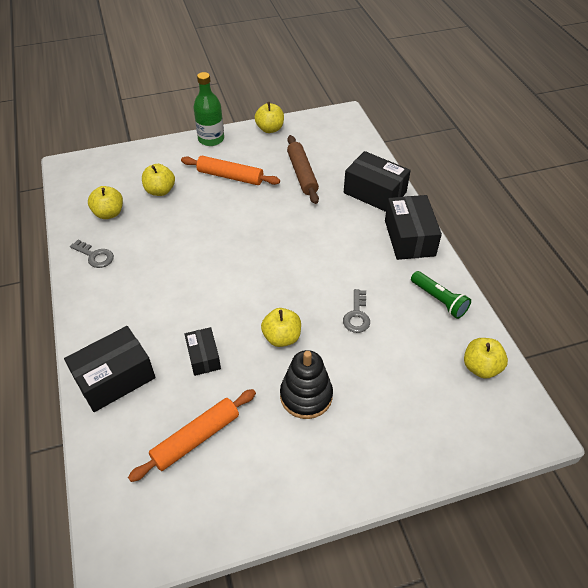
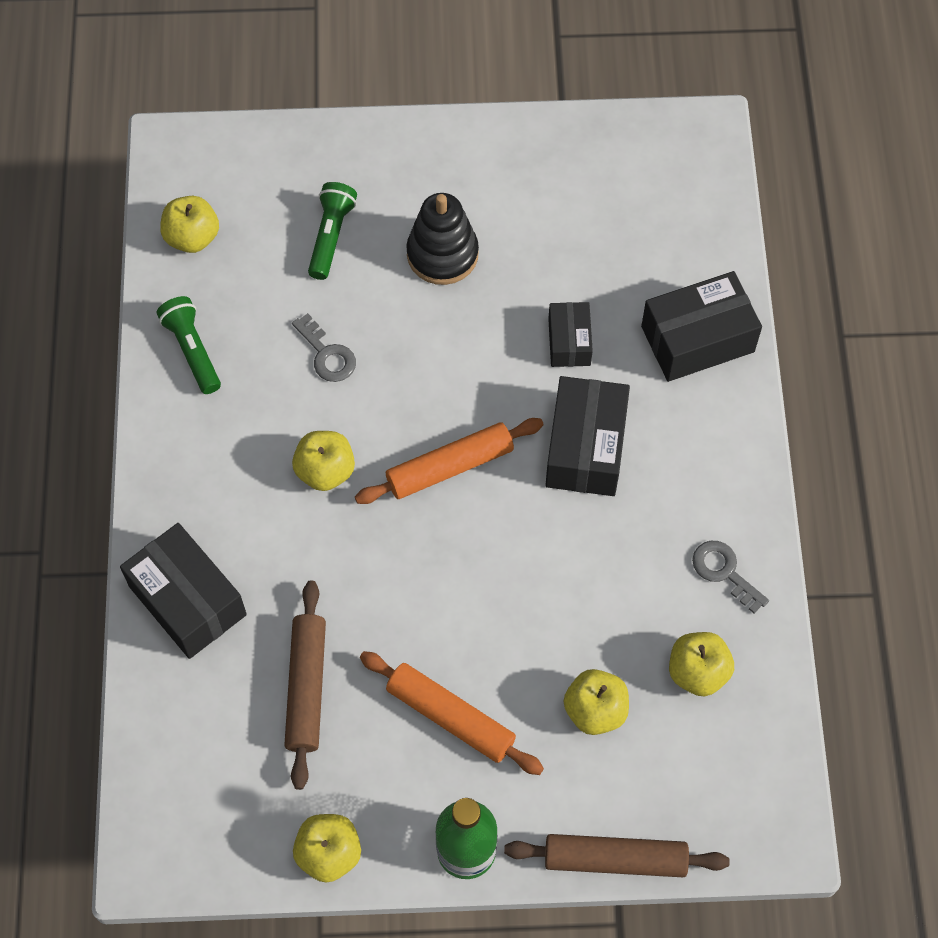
camera: 165 degrees left, 15 degrees up
(144, 147) = (615, 859): none -> brown rolling pin
(196, 438) = (597, 234): orange rolling pin -> orange rolling pin (450, 467)
(282, 337) = (450, 345): yellow apple -> yellow apple (325, 471)
(357, 315) = (327, 354): grey key -> grey key turned 120 degrees clockwise
(388, 390) = (331, 236): none -> green flashlight
(409, 238) = (177, 479): black box -> black box (585, 448)

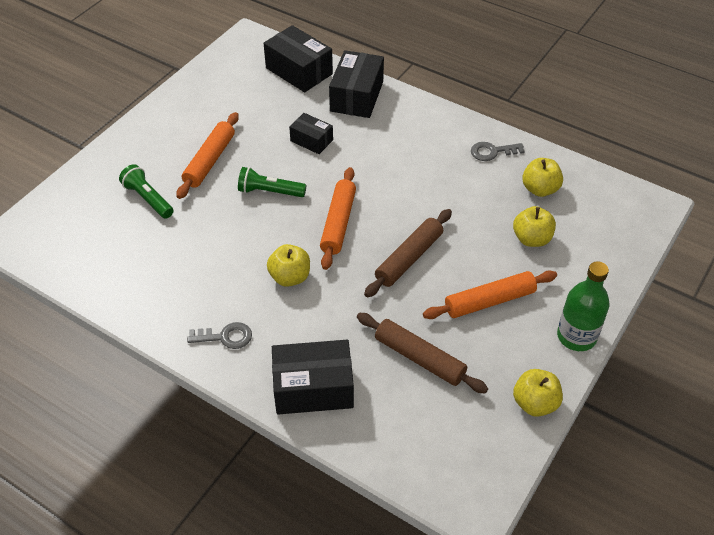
camera: 55 degrees left, 15 degrees down
(192, 237) = (78, 259): yellow apple -> none
(192, 351) = (151, 298): green flashlight -> green flashlight (270, 192)
(327, 354) = (218, 238): grey key -> grey key (226, 337)
(442, 254) = (210, 161): black stacking toy -> orange rolling pin
(585, 448) = (377, 165): black box -> black box (299, 71)
(615, 859) = (624, 275): brown rolling pin -> brown rolling pin (409, 258)

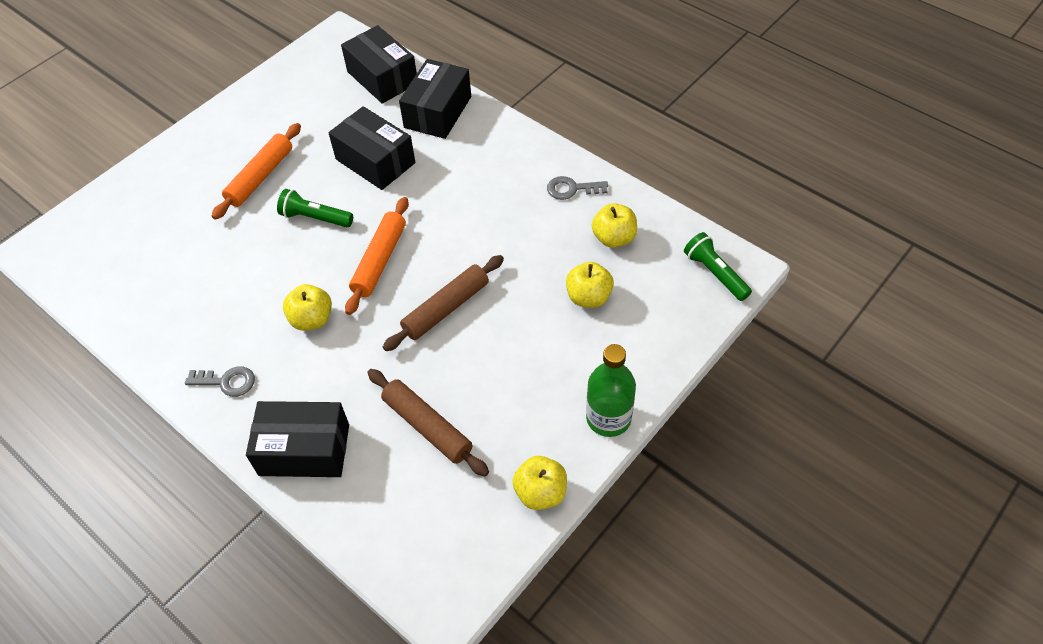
camera: 10 degrees right, 5 degrees up
(148, 199) = (185, 216): green flashlight -> green flashlight (715, 274)
(311, 140) = (375, 161): black box -> black box, size x1.71
(489, 301) = (522, 367): orange rolling pin -> none

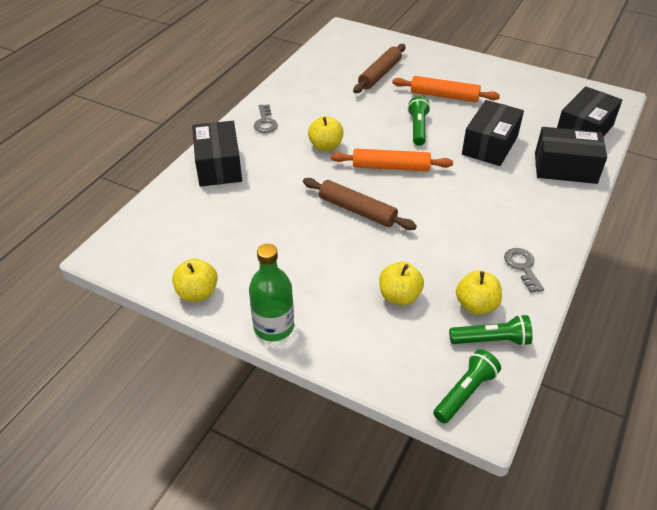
camera: 75 degrees right, 10 degrees down
(427, 426) = (246, 220): brown rolling pin -> brown rolling pin (380, 74)
(658, 238) = (491, 340): none -> green flashlight

